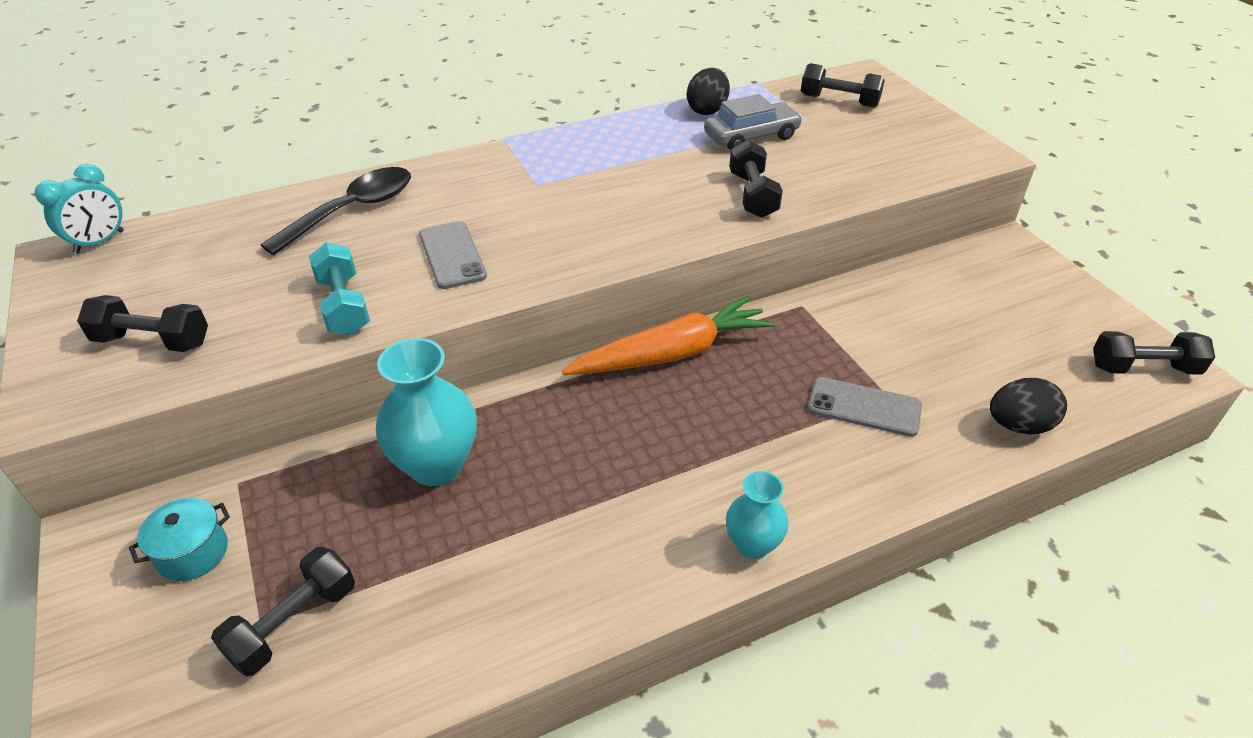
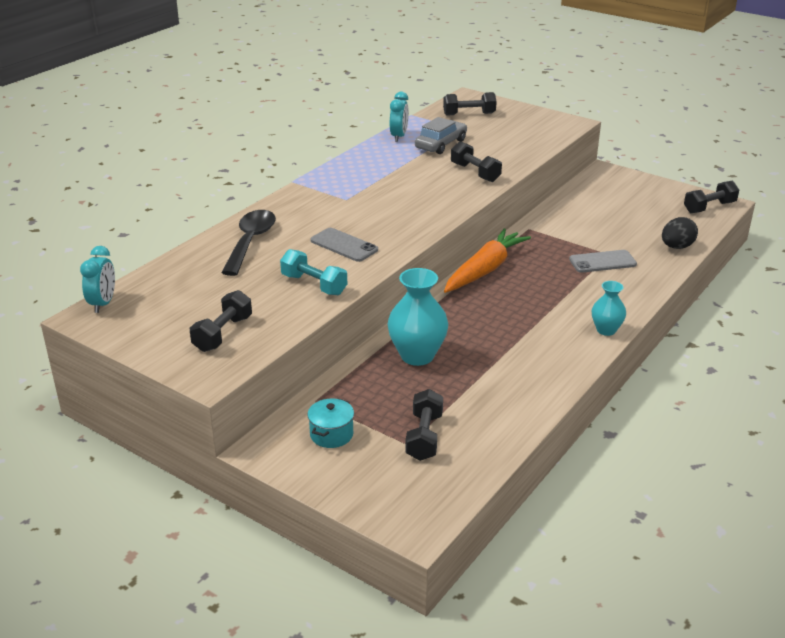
camera: 30 degrees left, 10 degrees down
(153, 341) = (223, 334): black dumbbell -> black dumbbell turned 45 degrees counterclockwise
(707, 110) = (399, 136): black egg -> turquoise clock

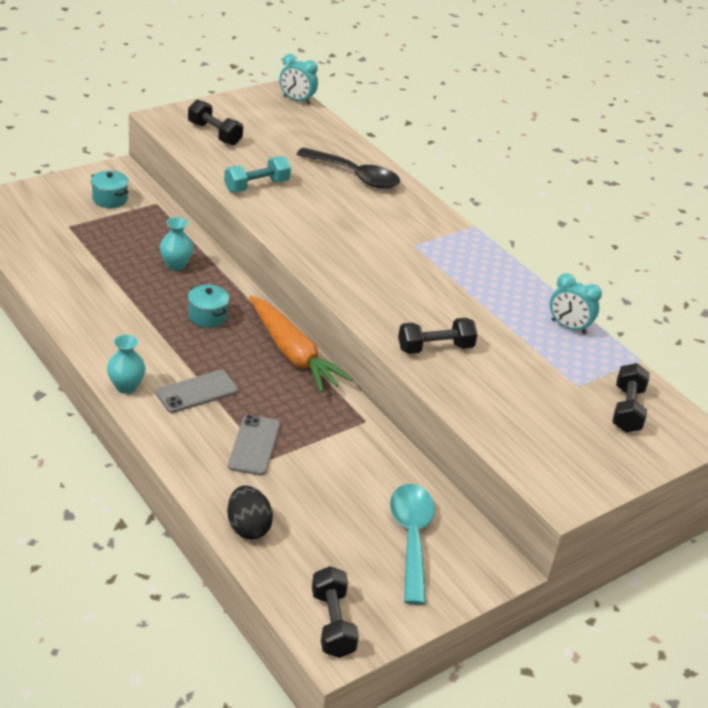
camera: 105 degrees right, 5 degrees up
(344, 245) = (316, 218): grey phone -> grey phone (197, 392)
(417, 355) = (176, 265): turquoise vase -> turquoise vase, size x0.59
(424, 437) = (69, 235): black dumbbell -> none
(441, 144) = (531, 351): grey car -> none
(477, 318) = (207, 316): none -> turquoise pot
(616, 197) = (411, 538): none -> turquoise spoon

